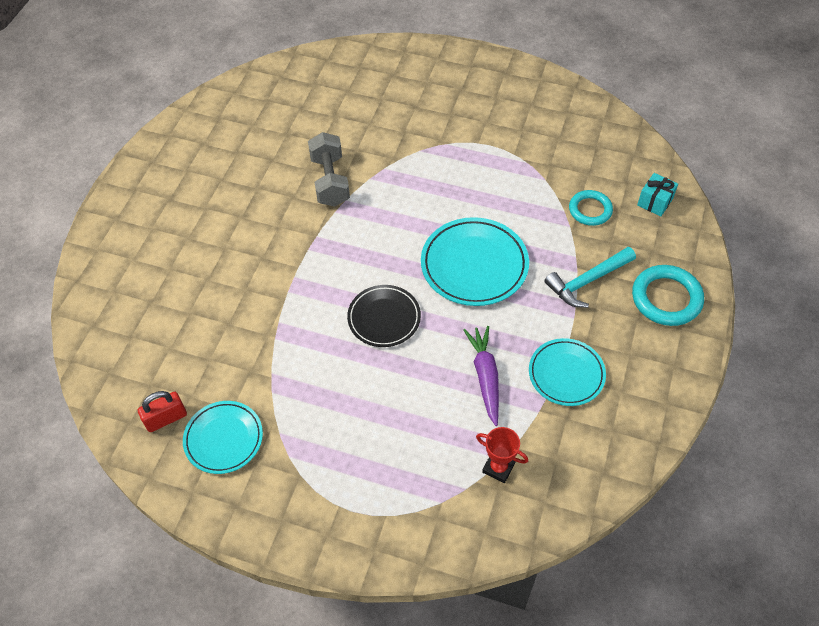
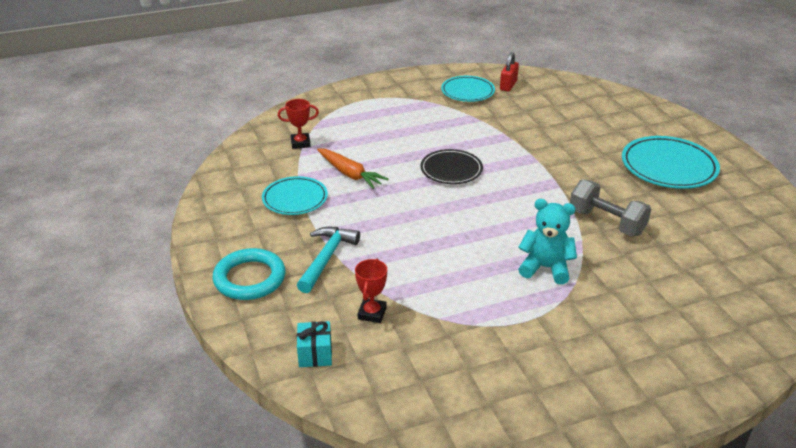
camera: 140 degrees right, 20 degrees down
(426, 172) = (545, 268): none -> turquoise teddy bear
(474, 265) = (426, 226): turquoise plate -> turquoise plate (668, 167)
(485, 377) = (350, 174): purple carrot -> orange carrot
(590, 210) = (372, 313): turquoise ring -> red trophy

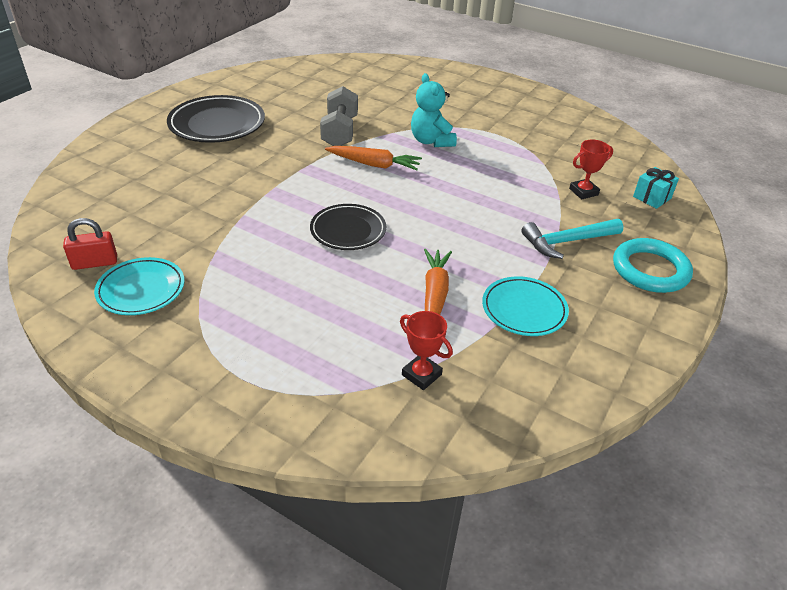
camera: 130 degrees left, 5 degrees up
(531, 217) = (374, 164): none -> orange carrot
(668, 167) = (217, 124): turquoise plate -> black plate

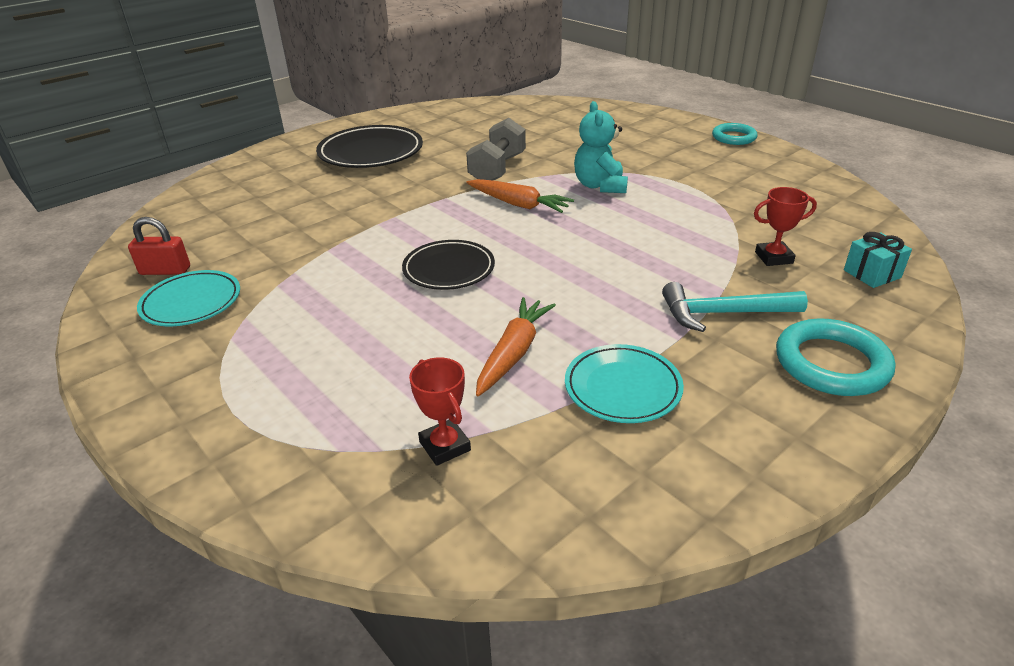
camera: 20 degrees right, 5 degrees down
(514, 87) = (733, 137): none -> turquoise ring

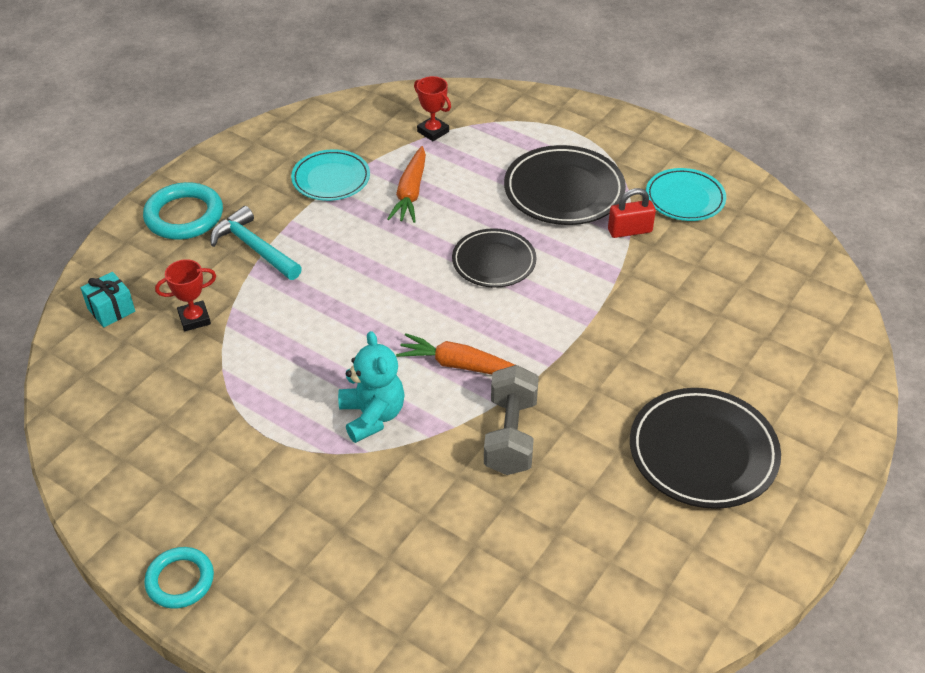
camera: 165 degrees right, 10 degrees up
(165, 271) = (744, 225): red padlock -> red padlock (629, 230)
(319, 329) = (564, 191): none -> black plate
(723, 313) = (254, 248): turquoise hammer -> turquoise hammer turned 120 degrees counterclockwise

